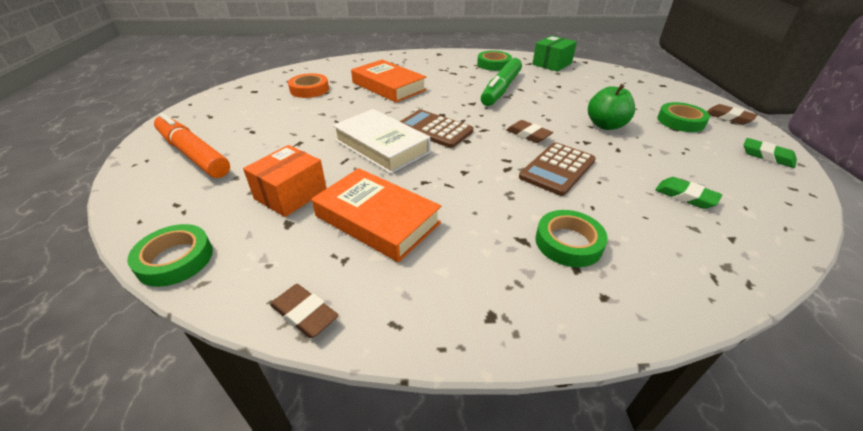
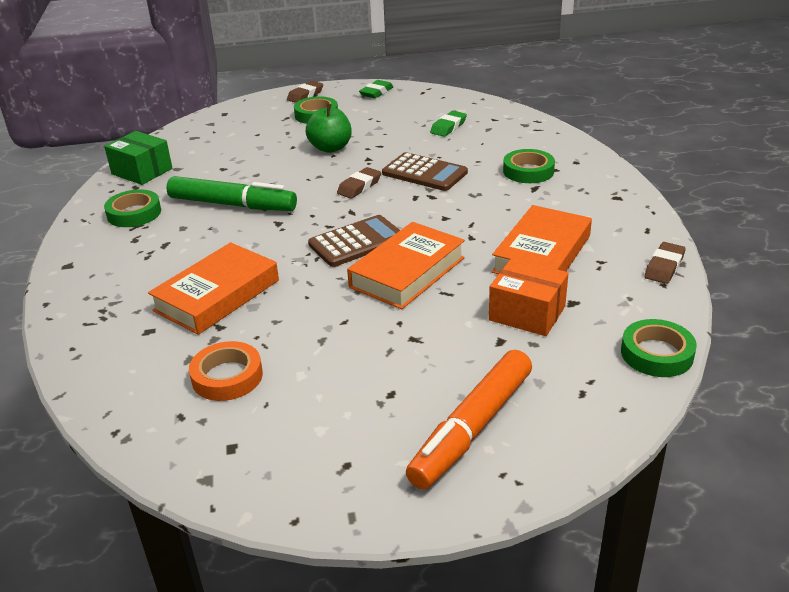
camera: 95 degrees left, 5 degrees down
(381, 146) = (407, 272): white book -> orange book
(434, 129) = (357, 242): brown calculator -> brown calculator turned 150 degrees counterclockwise

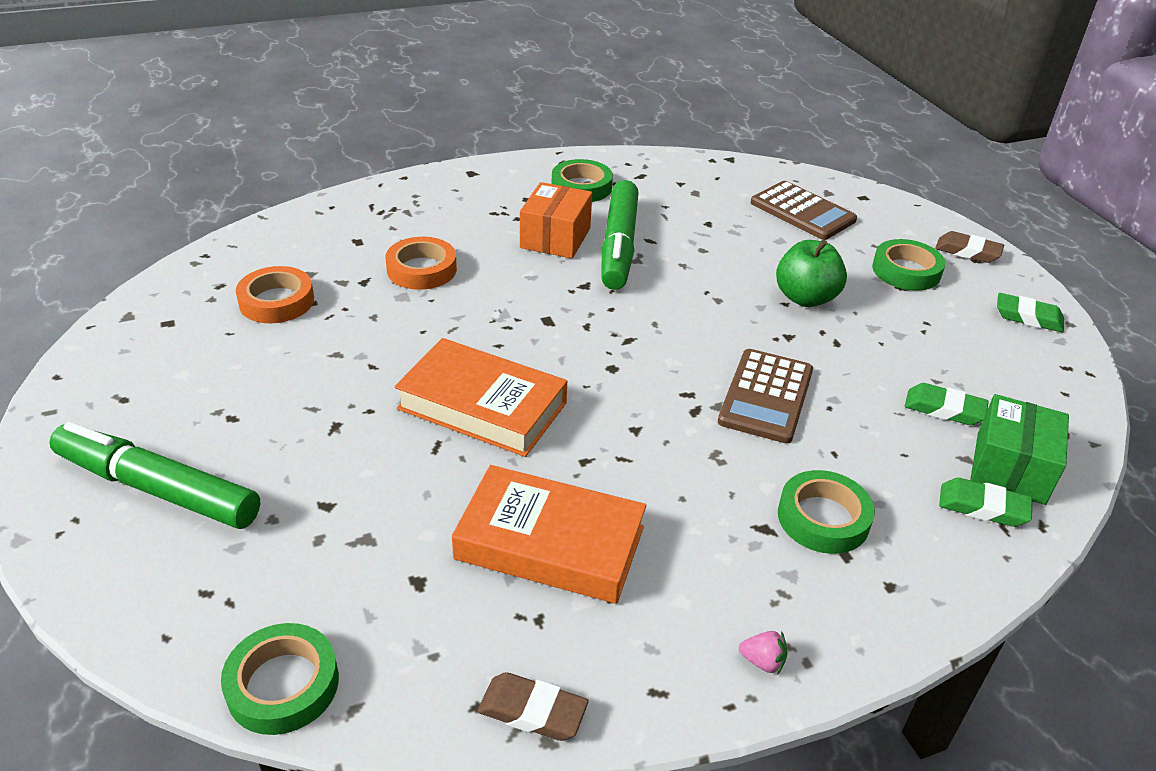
camera: 75 degrees right, 5 degrees up
(142, 171) = (678, 172): green box -> green box (1010, 468)
(217, 295) = (421, 269): orange book -> orange tape
(357, 242) = (550, 354): brown calculator -> brown calculator (802, 212)
(359, 186) = (700, 338): brown eraser -> none
(472, 428) = (157, 489): orange marker -> green marker
(524, 131) = (982, 507): none -> green eraser
(527, 313) = (389, 530): orange box -> orange box (555, 238)
(625, 200) = (762, 661): none -> pink strawberry

